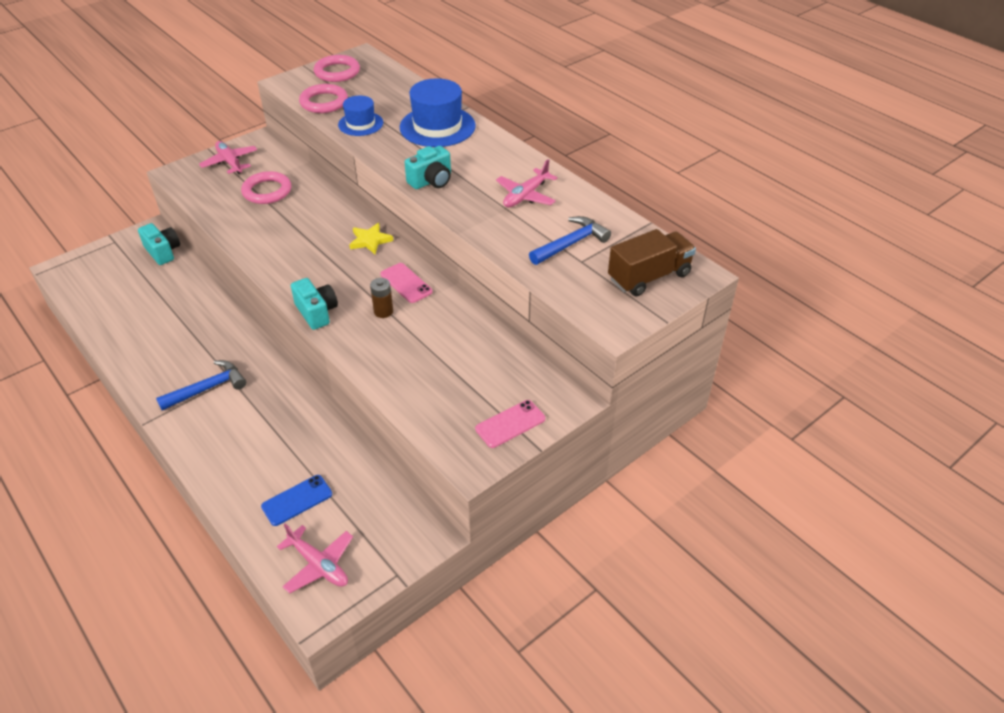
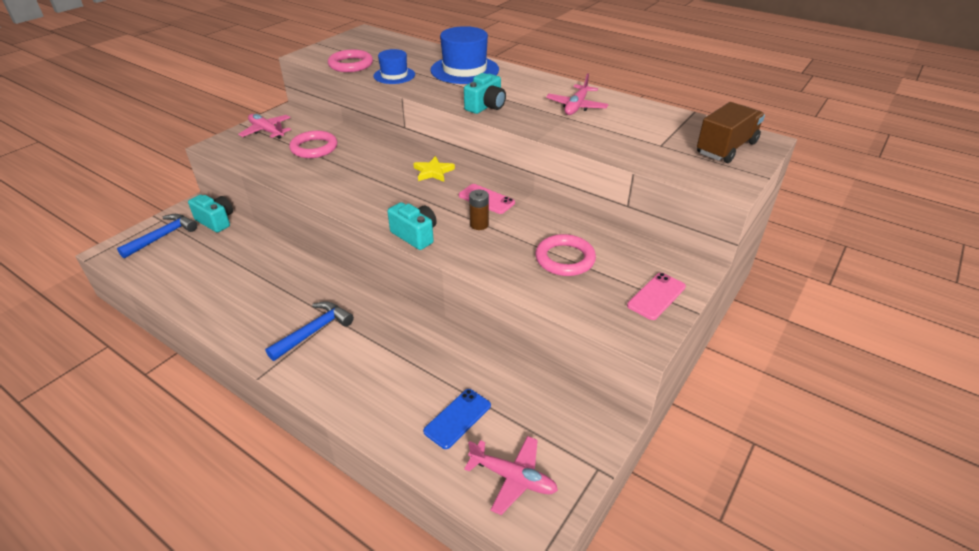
camera: 15 degrees left, 5 degrees down
(337, 72) = (350, 44): pink ring -> pink ring (565, 259)
(571, 244) = (641, 134): blue hammer -> blue hammer (163, 237)

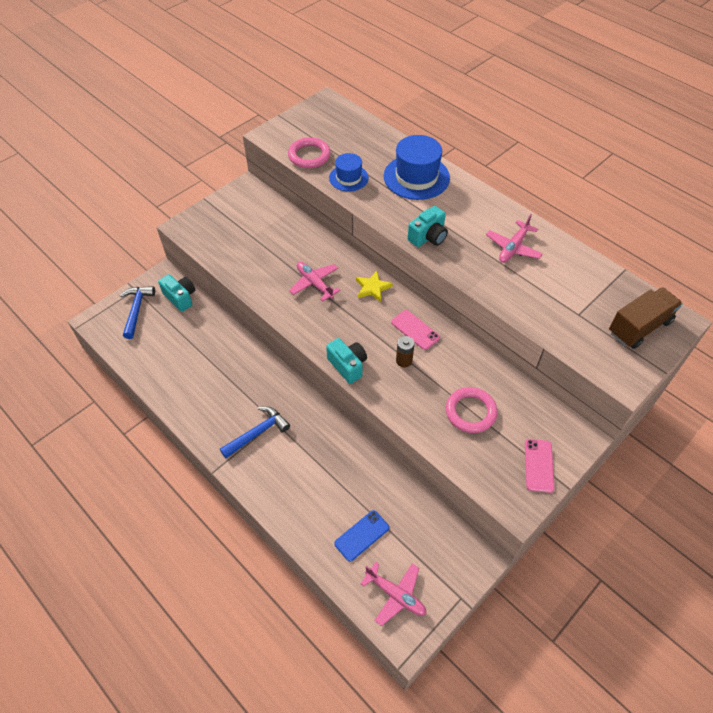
camera: 10 degrees right, 15 degrees up
(163, 237) = (136, 310): blue hammer -> blue hammer turned 45 degrees counterclockwise
(267, 131) = (227, 212): pink plane -> pink plane (314, 283)
(314, 148) = (269, 241): pink ring -> none
(656, 296) = (538, 465): pink phone -> pink phone turned 45 degrees counterclockwise

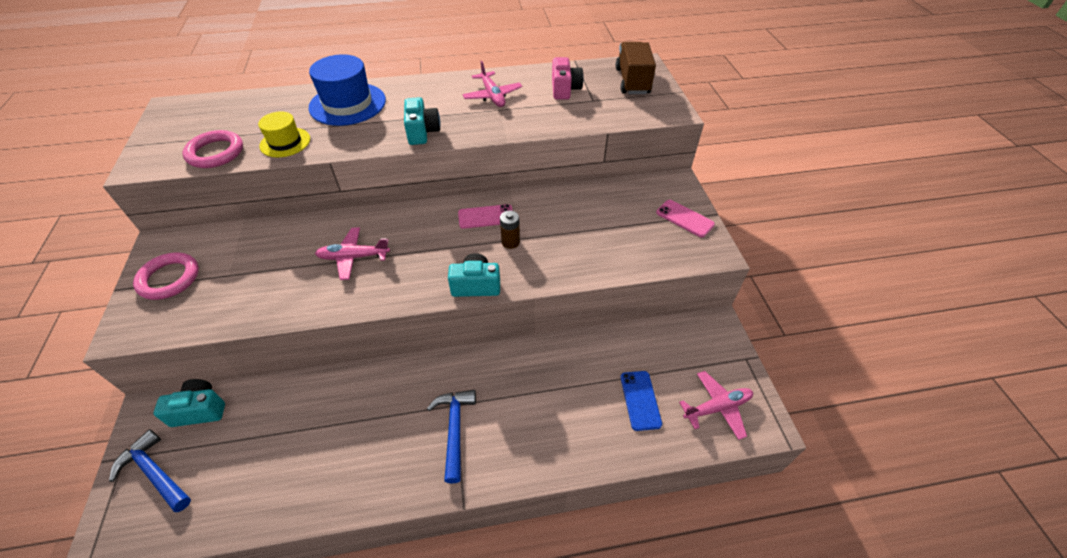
camera: 55 degrees left, 5 degrees down
(348, 178) = (285, 142): blue hat -> yellow hat
(372, 288) = (409, 219): yellow star -> none
(470, 412) = (602, 229): pink ring -> pink ring (169, 279)
(573, 287) = (565, 89): none -> pink camera

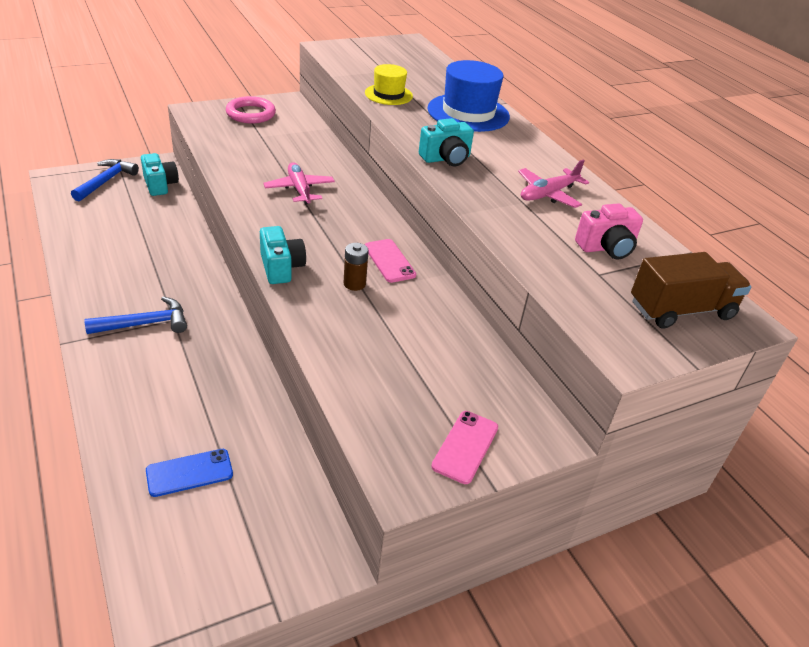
camera: 70 degrees right, 10 degrees down
(215, 153) = (358, 70): pink ring -> none
(717, 407) = (183, 560): pink plane -> none

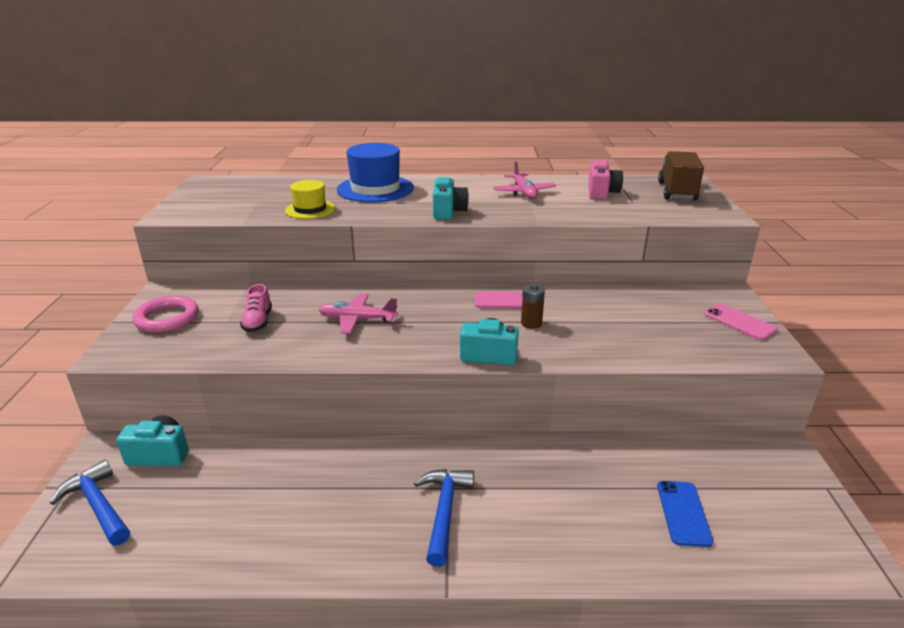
camera: 60 degrees left, 10 degrees down
(268, 148) = (258, 322): none -> pink shoe

